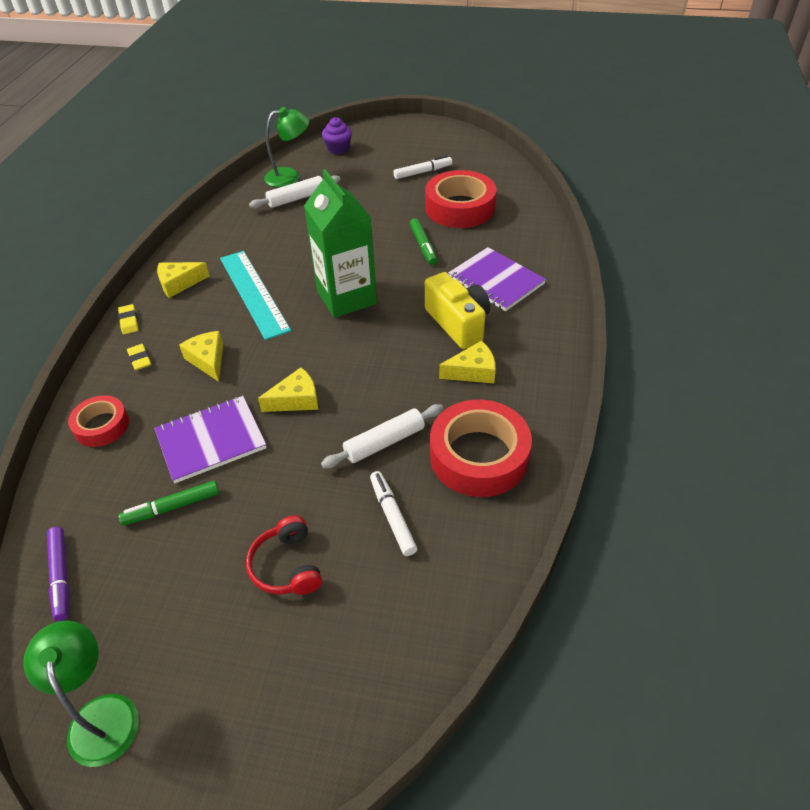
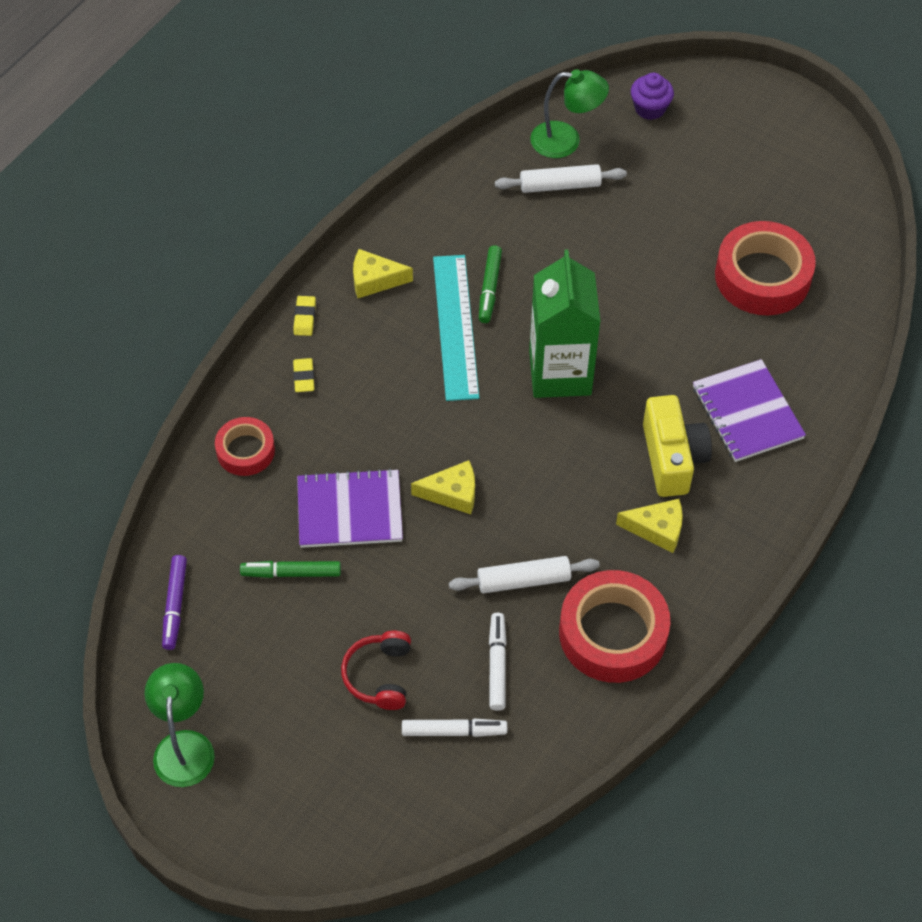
camera: 20 degrees right, 10 degrees up
(208, 360) = (376, 405): yellow cheese -> none
(422, 172) = (743, 194): white marker -> white marker (453, 731)
(423, 246) = (685, 324): green marker -> green marker (490, 288)

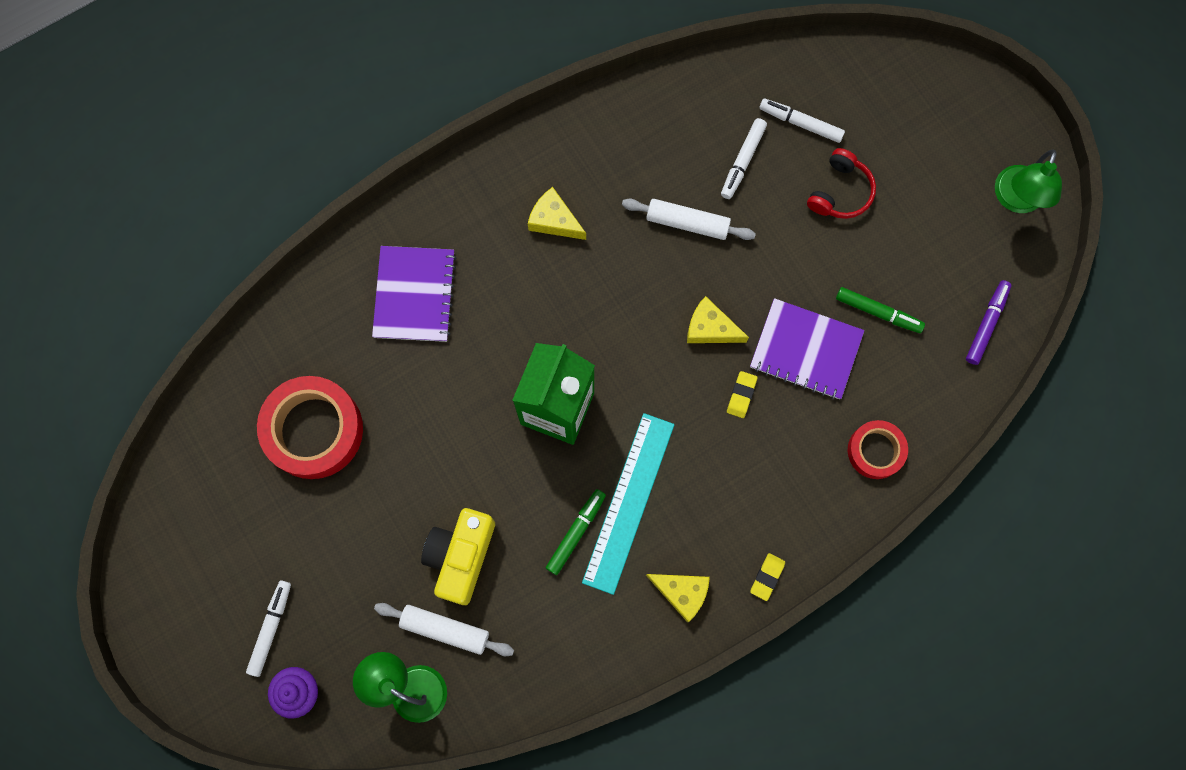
camera: 155 degrees left, 20 degrees up
(304, 377) = (793, 508): yellow eraser -> yellow eraser (741, 395)
(613, 633) = (638, 148): red tape -> none
(672, 458) = (505, 279): yellow camera -> yellow camera (461, 556)
(700, 137) = (270, 629): none -> white marker

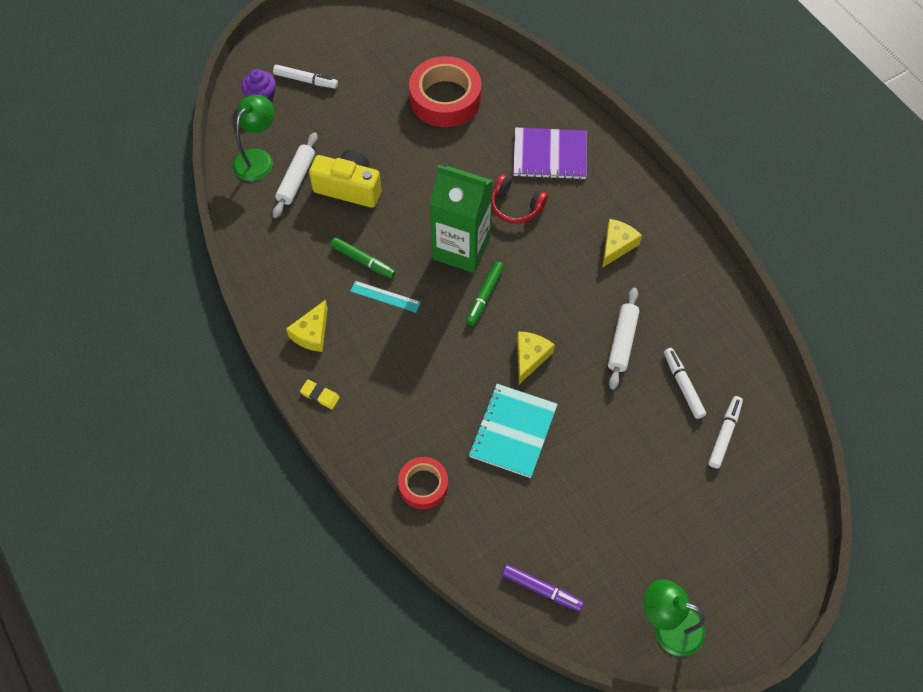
camera: 90 degrees right, 15 degrees down
(628, 502) = (385, 296): turquoise ruler -> turquoise ruler, size x0.49
(741, 395) = (472, 380): yellow eraser -> none
(743, 161) = (683, 386): white marker -> white marker turned 45 degrees clockwise
(806, 350) = (513, 431): purple notebook -> turquoise notebook
(840, 192) = (661, 465): red headphones -> red headphones (515, 206)
(877, 312) = (549, 493): green marker -> green marker (485, 296)

